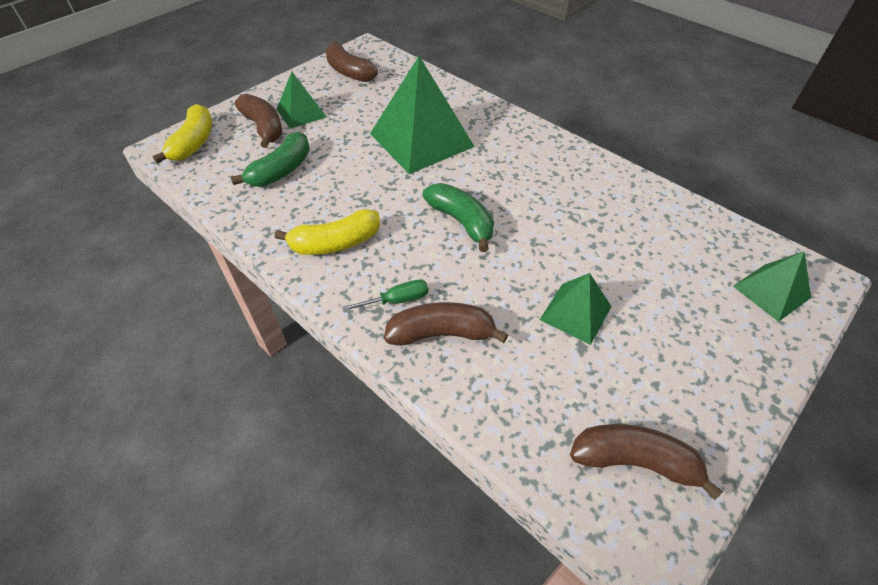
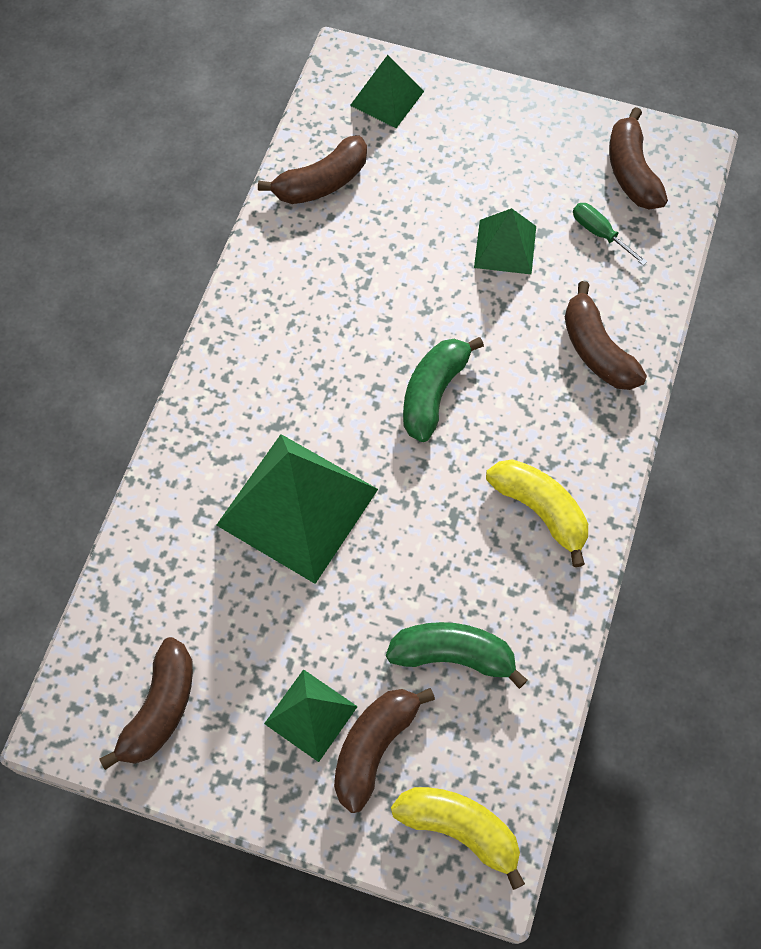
camera: 115 degrees left, 15 degrees up
(194, 143) = (459, 829): yellow banana -> yellow banana turned 45 degrees clockwise
(397, 300) = (581, 407): green screwdriver -> green screwdriver (599, 233)
(680, 223) = (321, 182): none -> brown banana

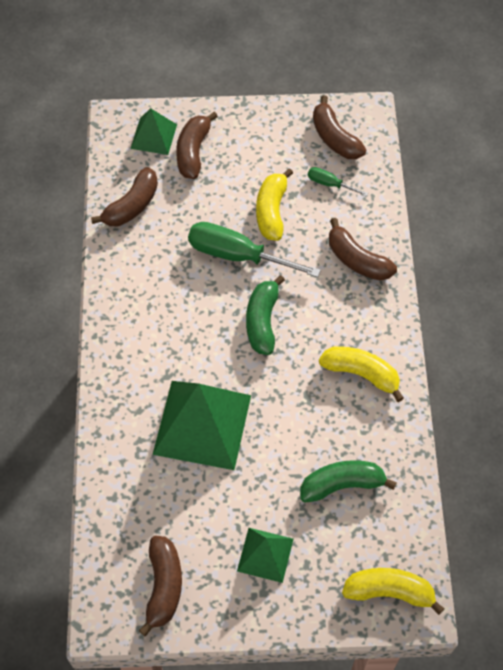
camera: 20 degrees left, 5 degrees down
(374, 747) = (314, 560): brown banana -> brown banana (193, 152)
(435, 292) = (237, 255): none -> green screwdriver
(505, 247) = (271, 211): green pyramid -> yellow banana

